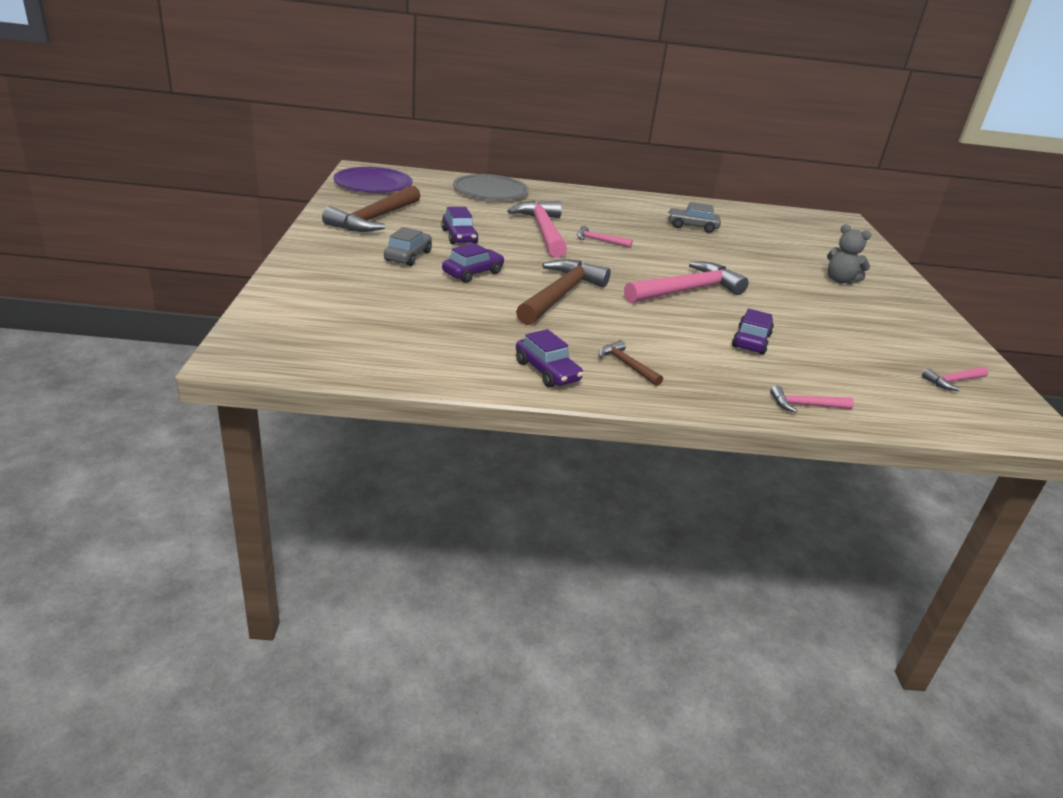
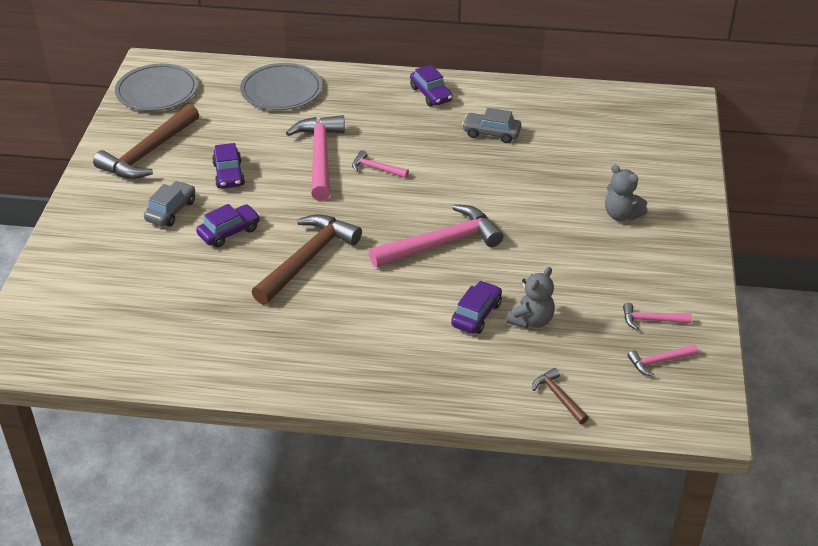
camera: 10 degrees right, 10 degrees up
(373, 184) = (157, 91): purple plate -> grey plate
(547, 371) = (263, 364): purple car -> purple car (431, 94)
(627, 365) = (340, 353): brown hammer -> brown hammer (559, 397)
(805, 405) = (490, 398): pink hammer -> pink hammer (651, 320)
(808, 347) = (531, 320): none -> grey teddy bear

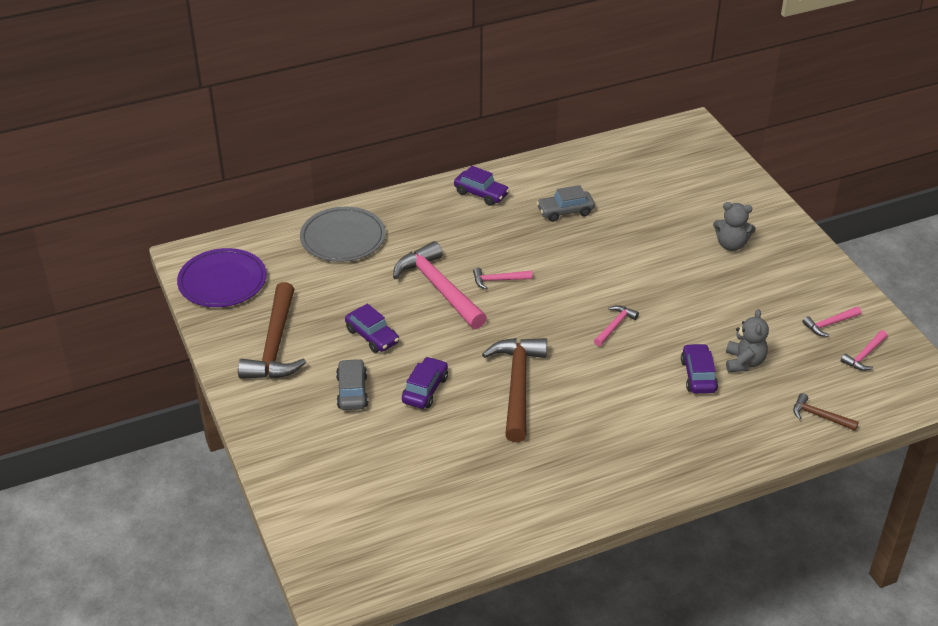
camera: 30 degrees left, 0 degrees up
(157, 91) = (222, 281): grey plate -> purple plate
(441, 243) = (615, 326): pink hammer -> pink hammer, size x0.48

